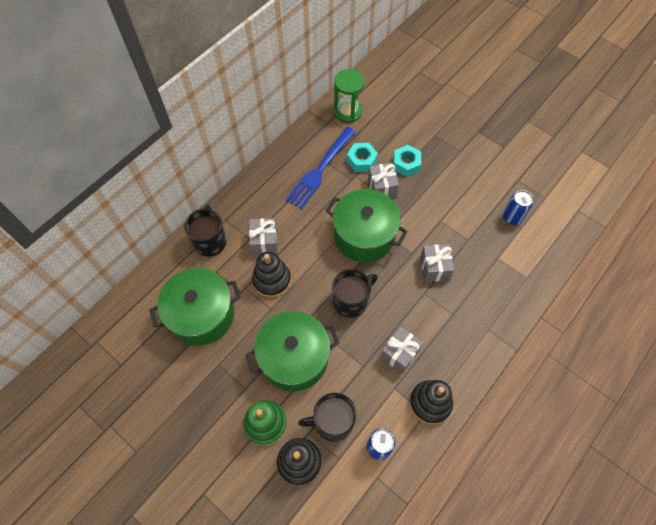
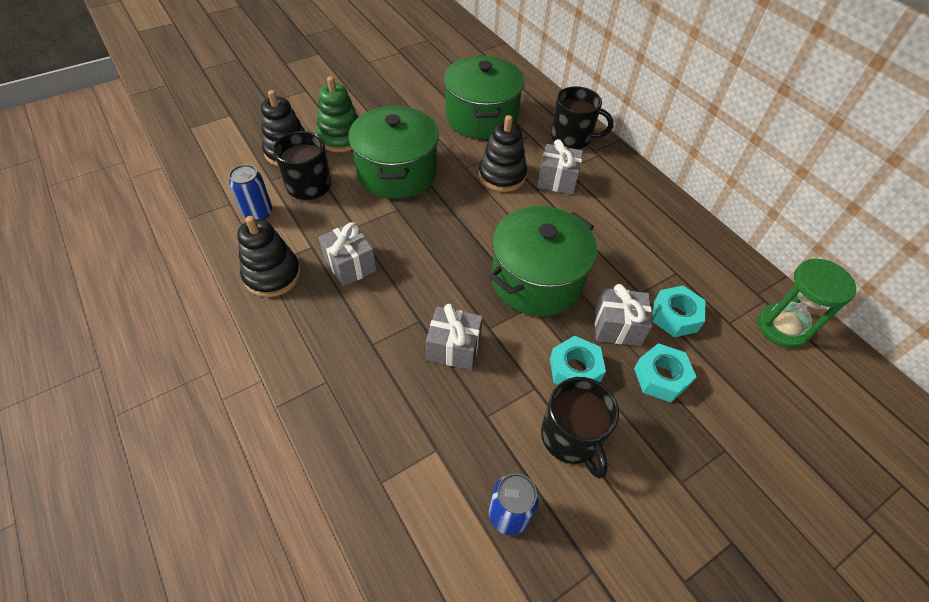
camera: 105 degrees right, 10 degrees down
(320, 169) = (664, 262): blue fork -> none
(351, 301) = (443, 238): black mug -> black mug (571, 437)
(420, 204) = (574, 370): none -> turquoise nut

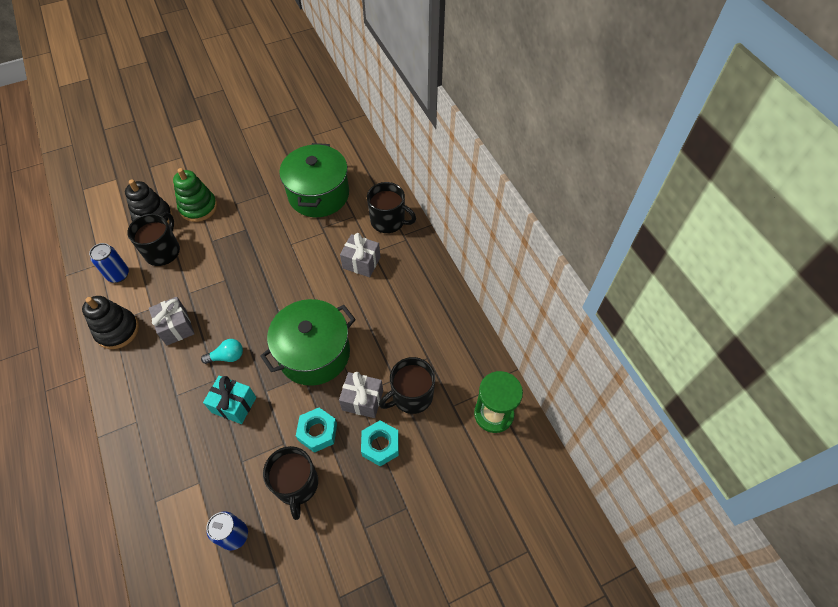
camera: 10 degrees right, 5 degrees up
(397, 172) = (234, 245): green pot -> none
(427, 292) = (227, 356): none -> turquoise light bulb
(454, 348) = (234, 405): grey gift -> turquoise gift
(502, 175) = (317, 254): black stacking toy -> none
(675, 316) = (411, 396): turquoise nut -> black mug

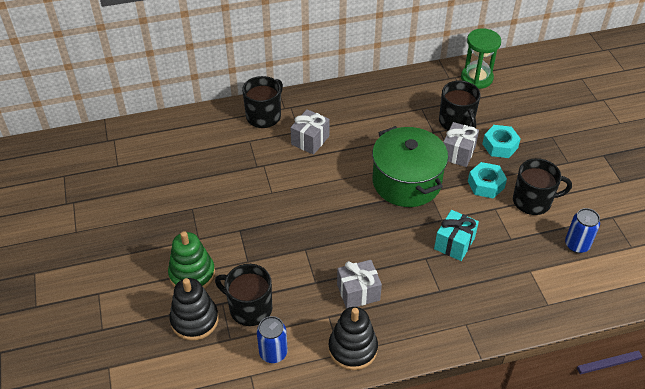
camera: 80 degrees left, 10 degrees down
(227, 356) = (400, 248): turquoise light bulb -> none
(318, 194) = (210, 165): green pot -> none

